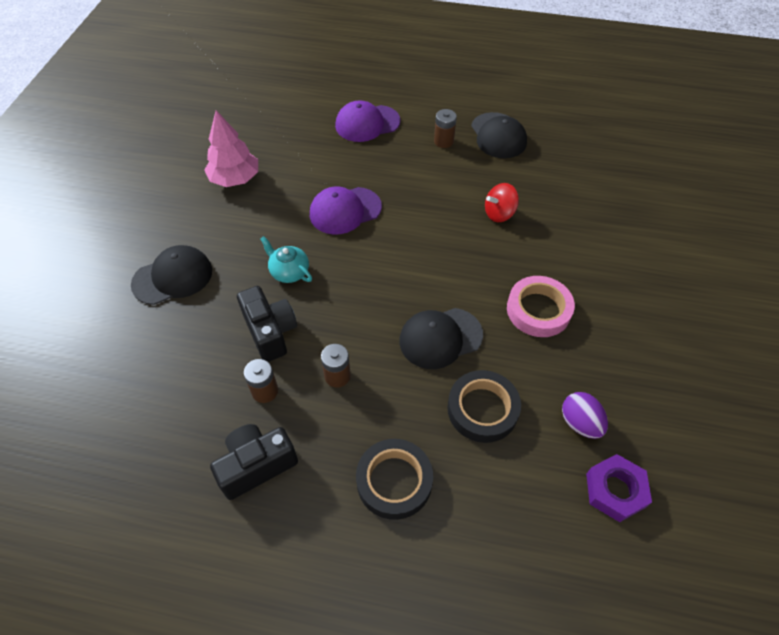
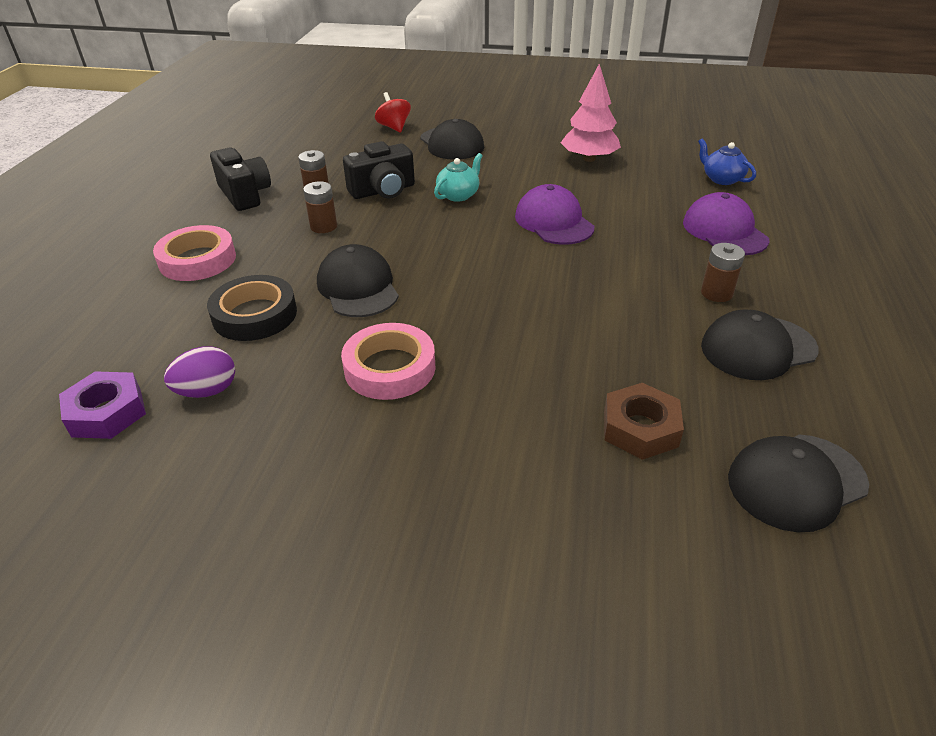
camera: 90 degrees right, 15 degrees down
(289, 110) = (721, 179): none -> blue teapot
(394, 481) = (197, 260): black tape -> pink tape
(499, 213) = (572, 341): red spinning top -> red spinning top (394, 127)
(573, 193) = (640, 428): none -> brown nut
(599, 145) = (796, 481): none -> black cap

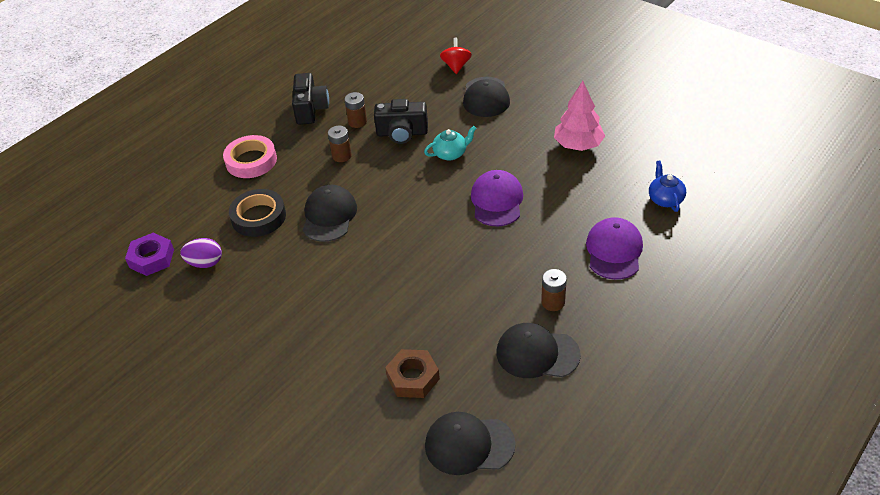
camera: 30 degrees right, 5 degrees up
(390, 368) = (307, 283): pink tape -> none

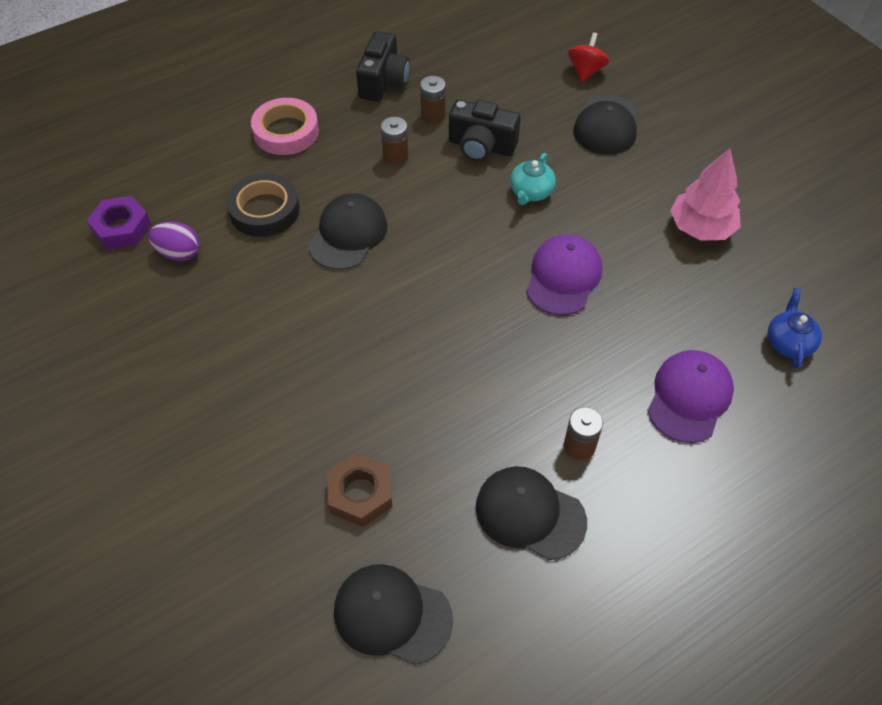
camera: 15 degrees right, 10 degrees up
(450, 154) = (531, 192): turquoise teapot -> turquoise teapot turned 120 degrees clockwise

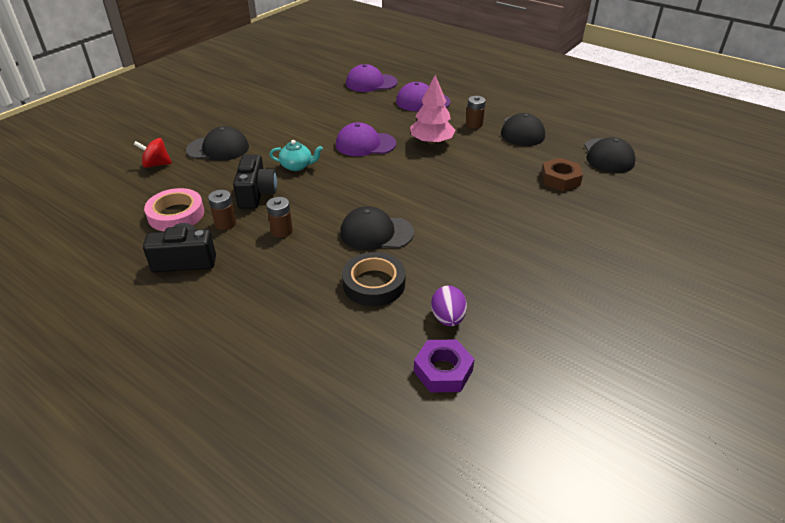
camera: 110 degrees left, 15 degrees down
(286, 132) = (271, 302): pink tape -> pink tape (176, 214)
(701, 228) = (302, 109): pink tree -> pink tree (432, 142)
(788, 342) = (371, 83): blue teapot -> purple cap

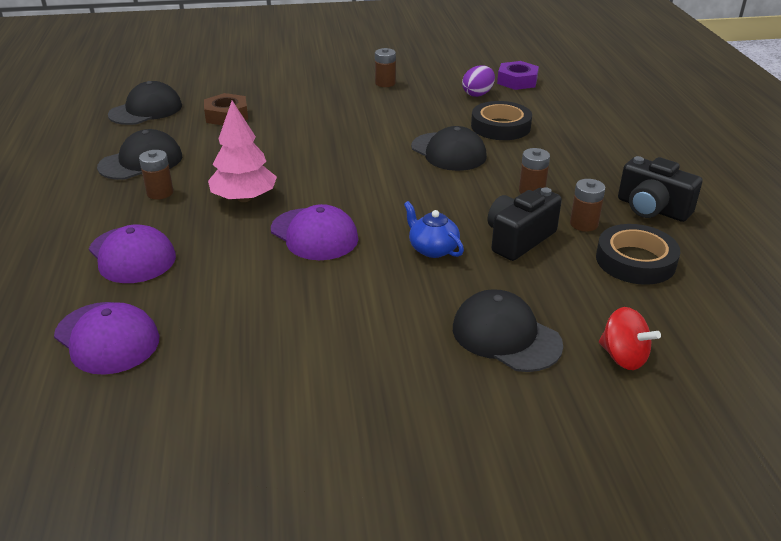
camera: 135 degrees left, 5 degrees down
(176, 214) = (635, 261): pink tape -> black tape
(297, 166) = (432, 249): turquoise teapot -> blue teapot
(540, 280) = (385, 83): none -> brown battery

